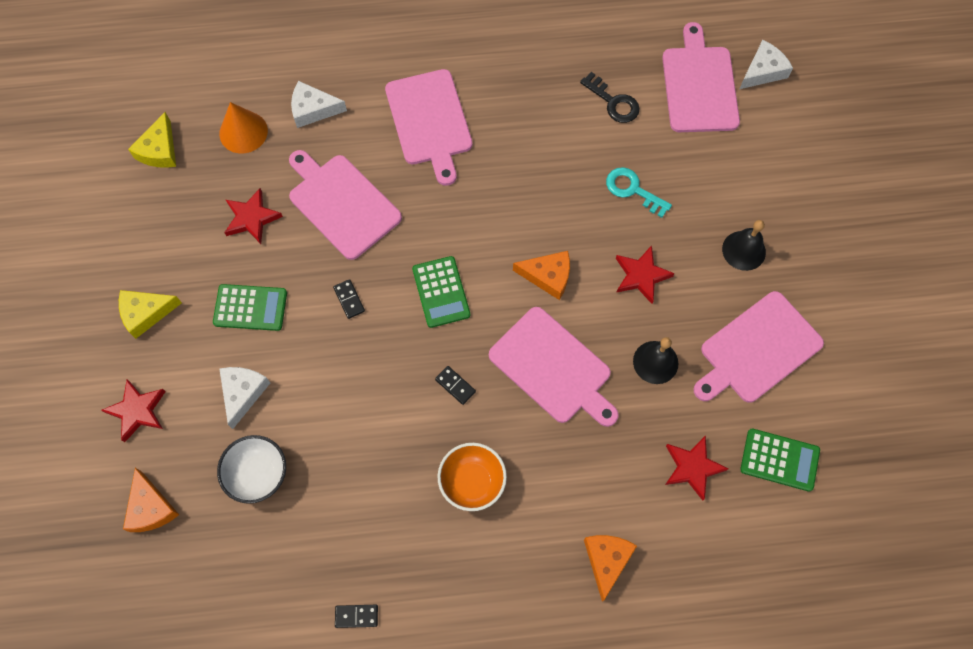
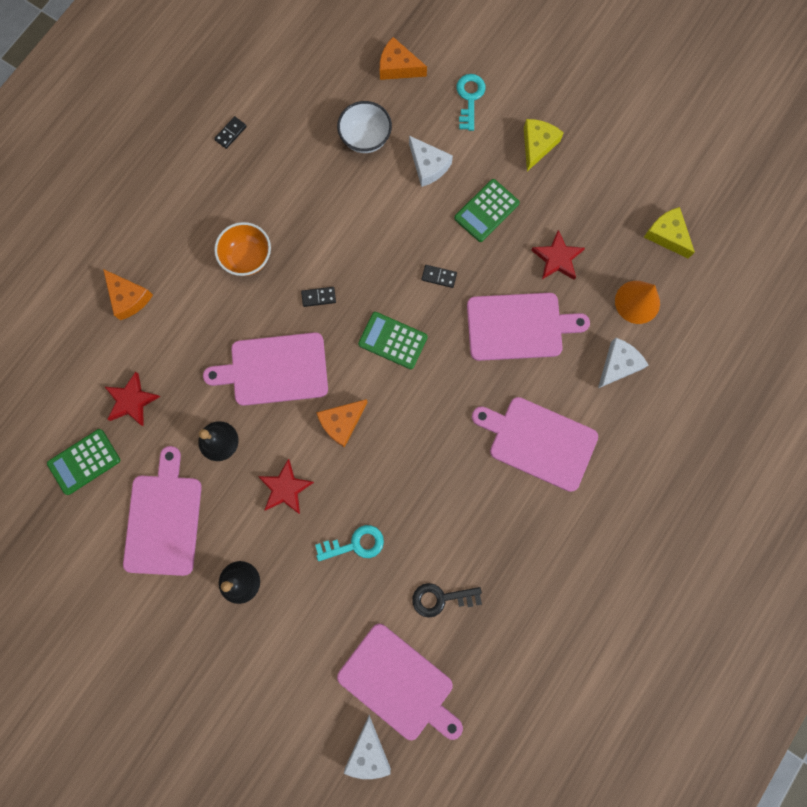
camera: 130 degrees right, 10 degrees up
(137, 411) = (470, 98): red star -> turquoise key

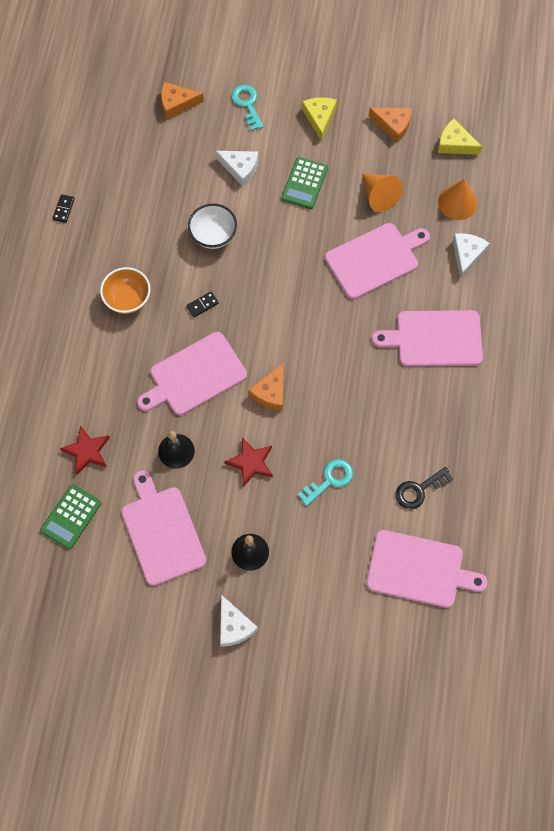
camera: 25 degrees left, 10 degrees down
(128, 297) = (42, 372): orange cheese -> orange cheese (393, 125)
(365, 138) = (178, 168): white bowl -> white bowl (213, 235)
(368, 752) = (421, 632): white cheese -> white cheese (234, 626)
(392, 341) = (280, 312): green calculator -> none
(439, 277) = (292, 249): black domino -> none
(557, 258) = (379, 196): red star -> orange cone

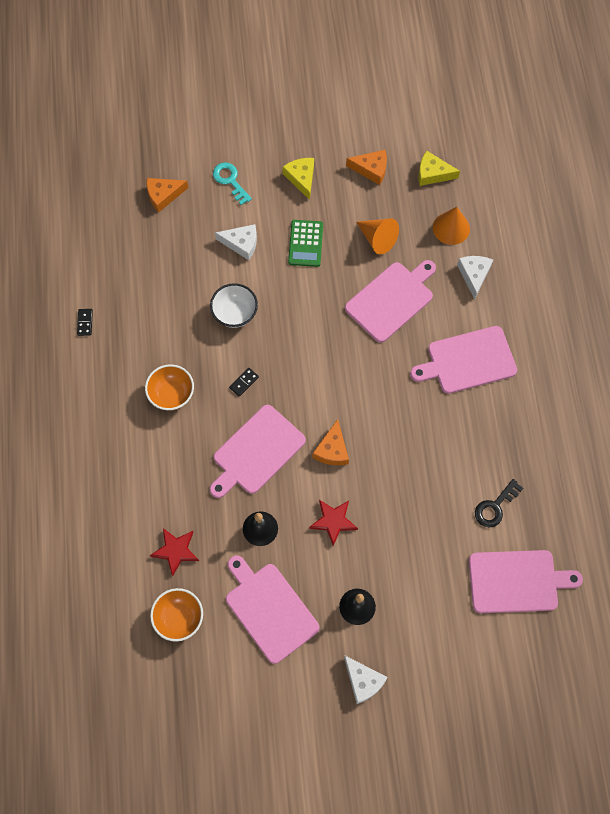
camera: 15 degrees left, 0 degrees up
(71, 517) = (179, 618): green calculator -> orange bowl
(330, 480) = (411, 518): turquoise key -> none

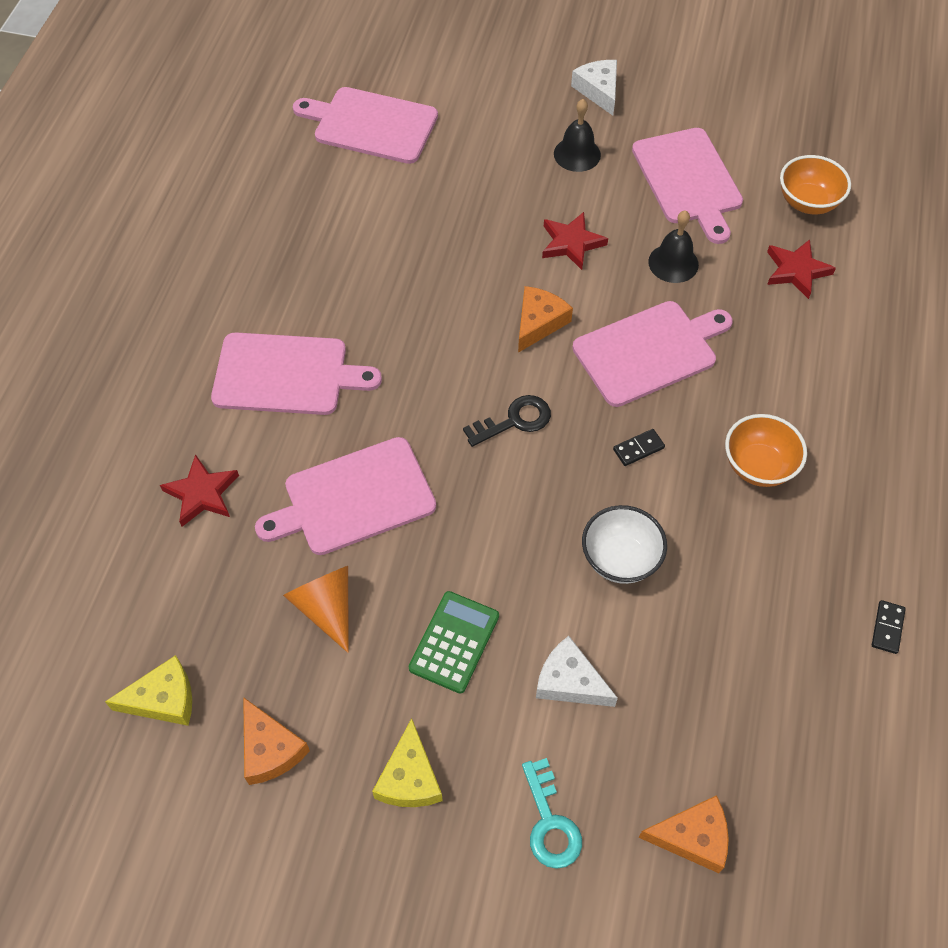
camera: 160 degrees left, 10 degrees down
(371, 169) = (270, 749): orange cheese -> orange cheese turned 150 degrees counterclockwise
(432, 173) = (163, 699): yellow cheese -> yellow cheese turned 45 degrees counterclockwise
(451, 228) = (191, 584): orange cone -> none
(474, 275) = (202, 493): white cheese -> red star
(495, 507) = (353, 200): black key -> black key (515, 421)

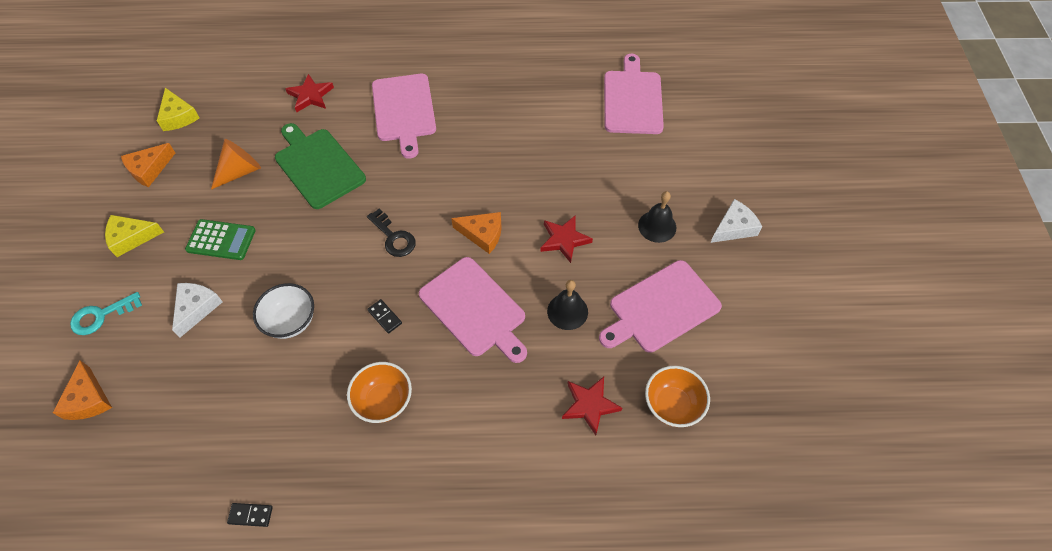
camera: 75 degrees right, 0 degrees up
(353, 498) = (318, 166): pink cutting board -> green cutting board

